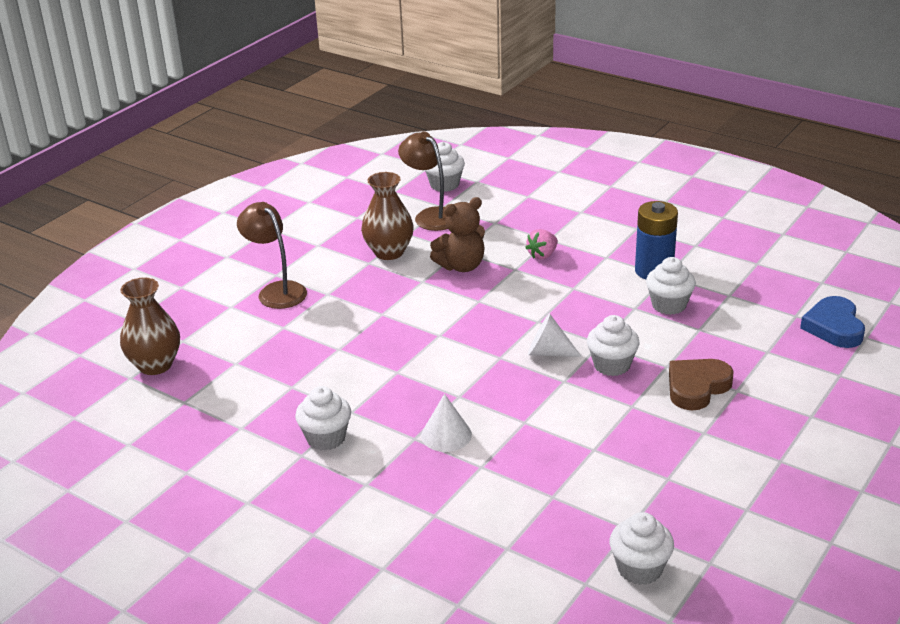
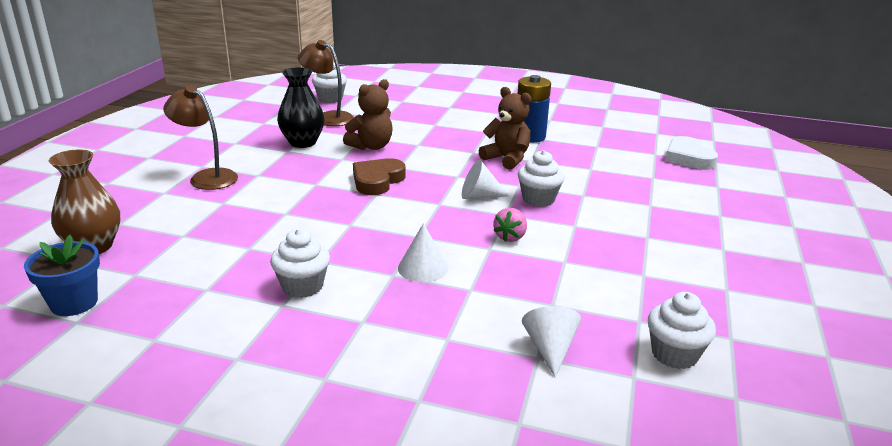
camera: 20 degrees left, 5 degrees down
(129, 424) = (74, 303): none -> blue flower pot
(389, 252) = (302, 142): brown vase -> black vase
(523, 542) = (550, 349): none -> white cone
(542, 255) = (435, 134): pink strawberry -> pink strawberry (510, 237)
(607, 302) = (507, 159): none -> brown teddy bear
(669, 305) = (556, 156): white cupcake -> none
(697, 387) = (617, 206): brown heart -> brown heart (377, 181)
(834, 327) = (688, 158): blue heart -> white heart

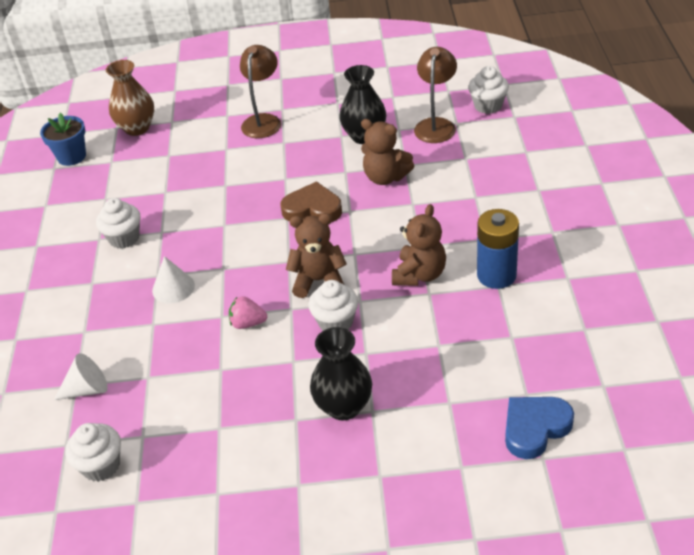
camera: 75 degrees right, 15 degrees up
(479, 196) = (319, 281): white cone -> brown teddy bear
(641, 214) = (344, 406): none -> black vase
(688, 158) = (535, 428): white heart -> blue heart

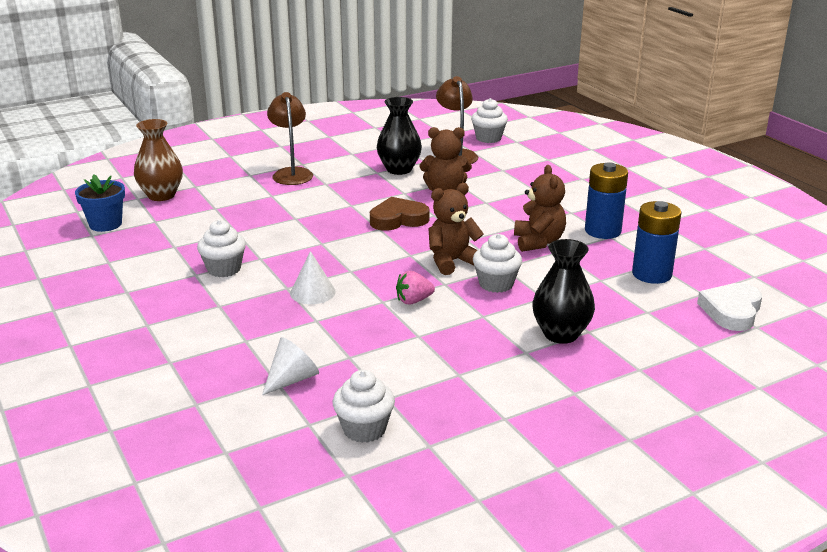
camera: 30 degrees left, 15 degrees down
(496, 352) = (651, 274): none -> blue battery
(535, 428) = (731, 311): blue heart -> white heart

